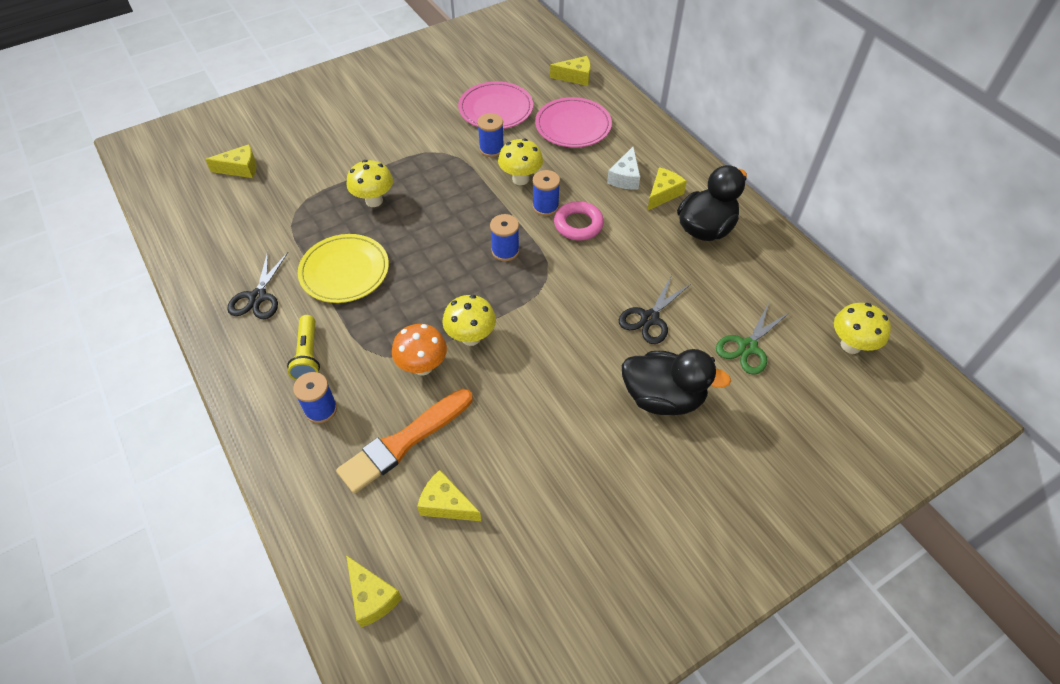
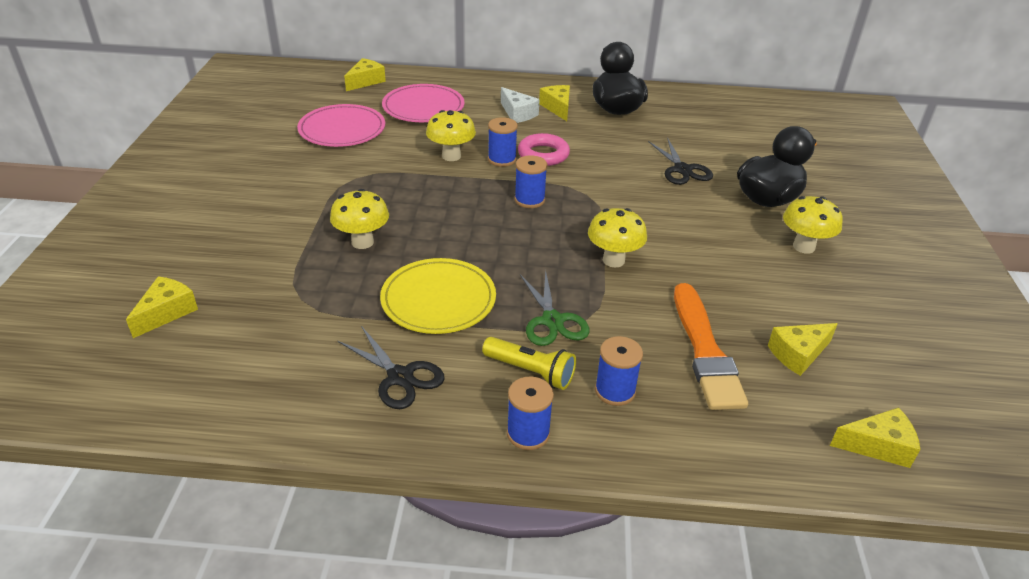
camera: 55 degrees left, 15 degrees down
(422, 366) = (621, 302): orange mushroom -> none
(491, 149) = (391, 153): blue spool -> blue spool (528, 433)
(747, 347) = (750, 146): green scissors -> green scissors (552, 321)
(850, 345) = (783, 112): yellow mushroom -> yellow mushroom (803, 247)

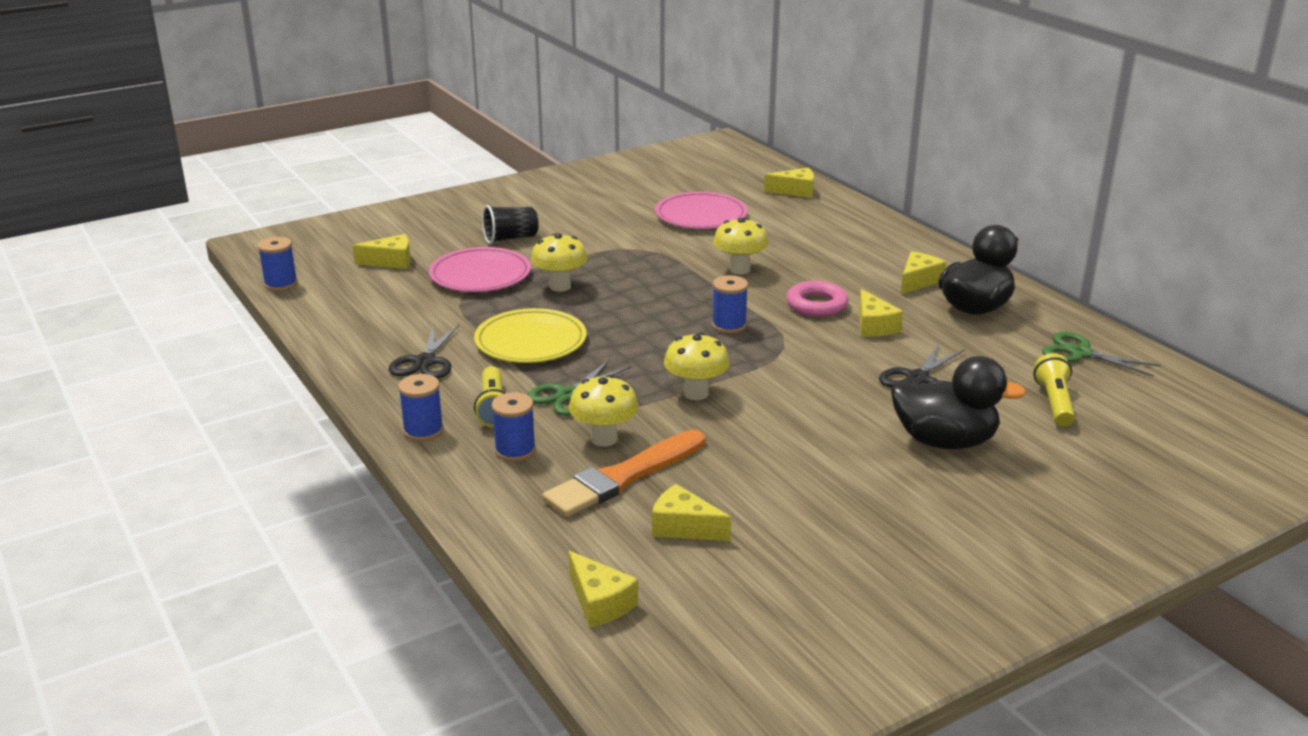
camera: 55 degrees right, 10 degrees down
(235, 227) = (510, 238): none -> black cup
(423, 107) = (798, 228): pink plate -> pink plate (480, 275)
(502, 159) = (773, 291): blue spool -> blue spool (281, 284)
(518, 113) = (869, 268): white cheese -> none
(597, 150) = (874, 326): none -> yellow cheese
(706, 109) = (1080, 353): none -> green scissors
(755, 144) = (1054, 403): none -> yellow flashlight
(803, 247) = (882, 486): yellow mushroom -> yellow mushroom (604, 439)

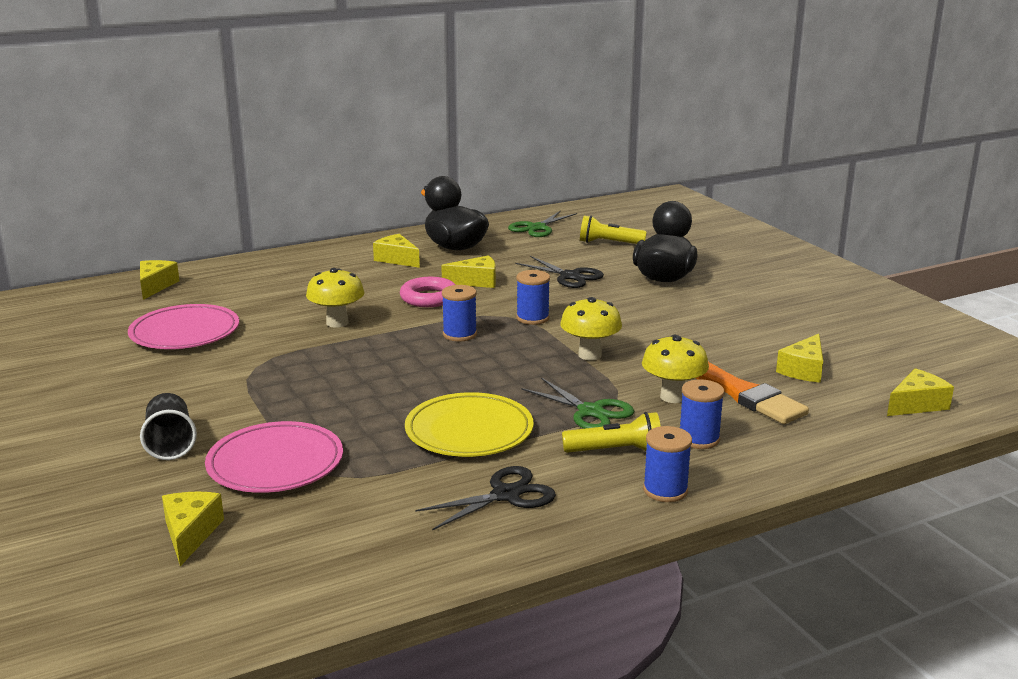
camera: 85 degrees left, 5 degrees down
(281, 284) = (219, 635): blue spool -> blue spool (532, 318)
(425, 362) = (506, 495): black scissors -> black scissors turned 45 degrees counterclockwise
(560, 286) = (334, 413): yellow mushroom -> none

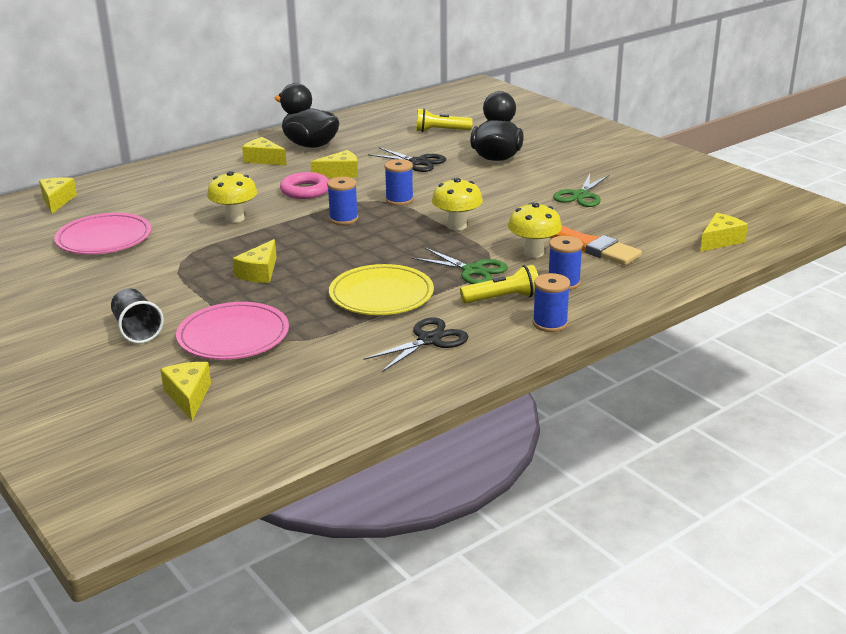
camera: 10 degrees left, 5 degrees up
(537, 228) = (374, 122): green scissors -> green scissors (580, 195)
(803, 370) = (628, 222): yellow cheese -> yellow cheese (259, 272)

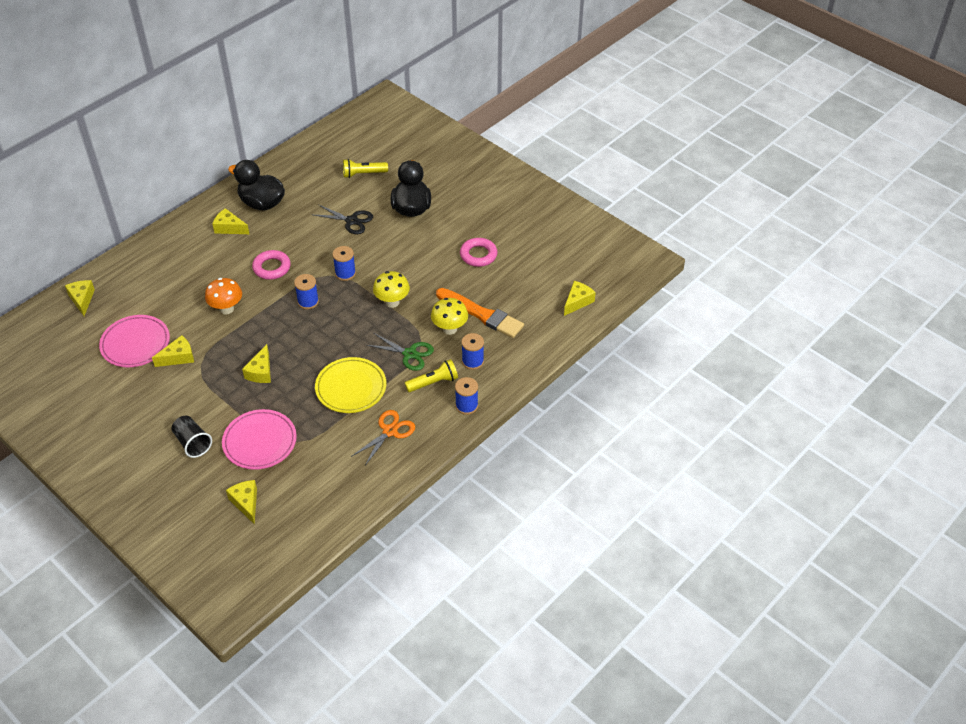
camera: 10 degrees left, 20 degrees up
(235, 218) = (226, 309): yellow mushroom -> orange mushroom
(340, 173) = (294, 241): yellow cheese -> yellow cheese (178, 357)
(429, 340) = (390, 431): black scissors -> orange scissors
(580, 195) = (478, 255): green scissors -> pink ring

